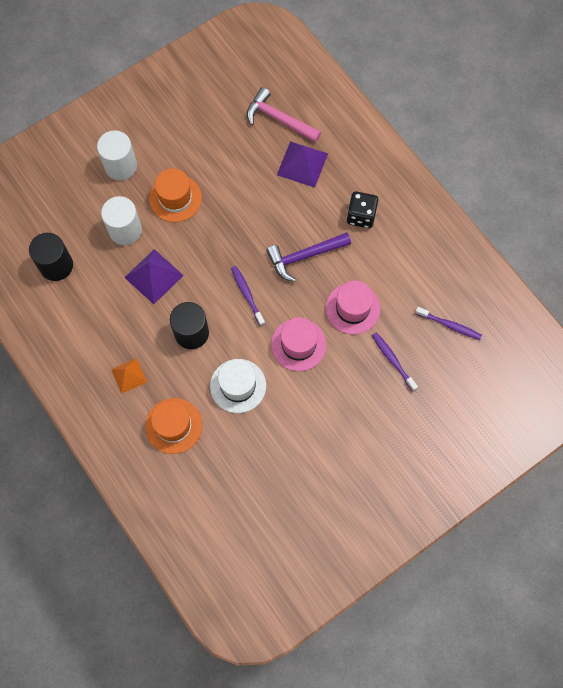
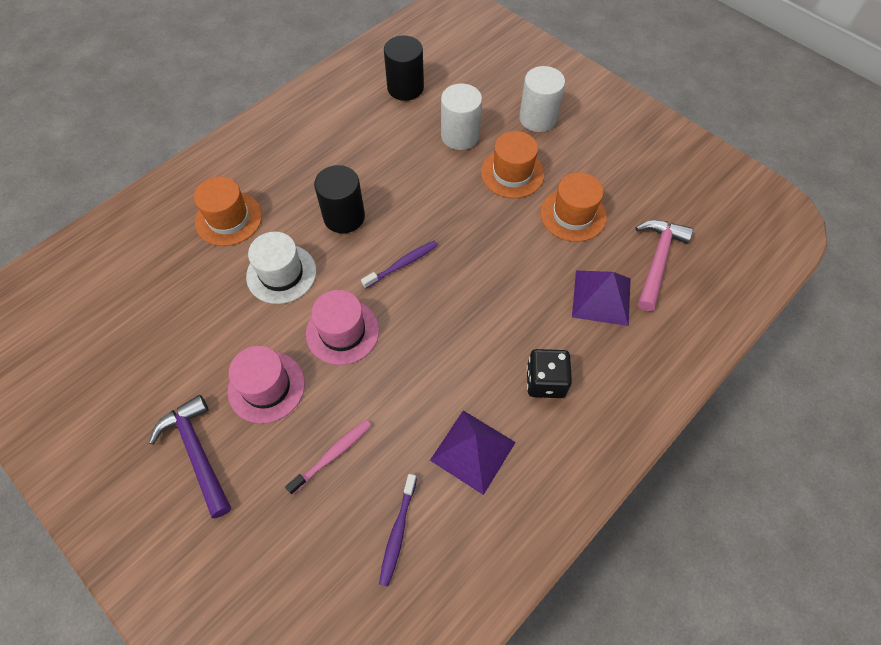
camera: 80 degrees right, 10 degrees down
(129, 375) = (286, 169): orange pyramid -> none
(154, 276) = (409, 170): purple pyramid -> purple pyramid (473, 451)
(226, 164) = (573, 215): none -> orange hat
(304, 256) = (467, 320): purple hammer -> purple hammer (197, 452)
(352, 308) = (403, 390): pink hat -> pink hat (266, 387)
(393, 360) = (332, 455): purple toothbrush -> pink toothbrush

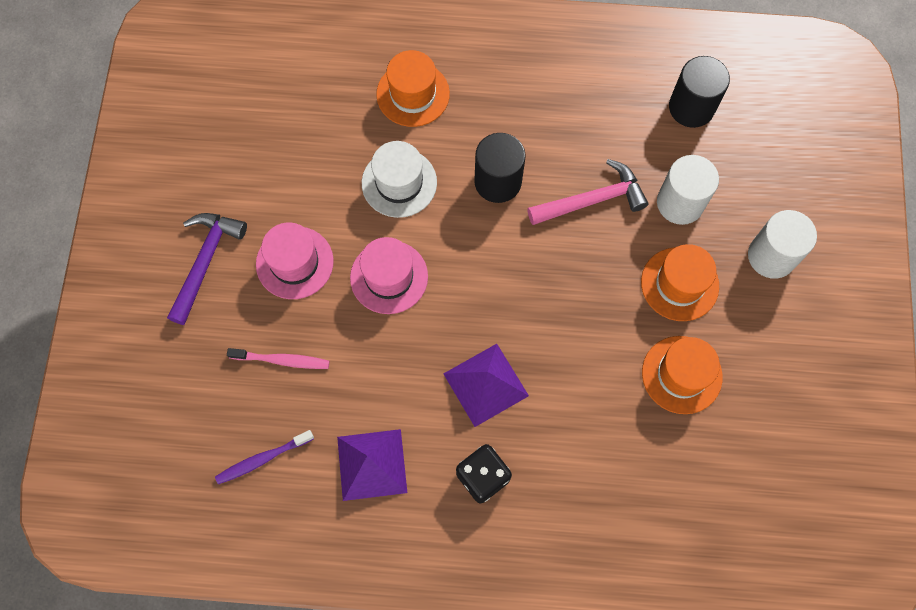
camera: 50 degrees right, 10 degrees up
(402, 264) = (493, 269): purple toothbrush -> none
(601, 297) = (610, 465): purple pyramid -> purple pyramid (485, 384)
(657, 260) = (698, 489): pink hammer -> pink hammer (592, 200)

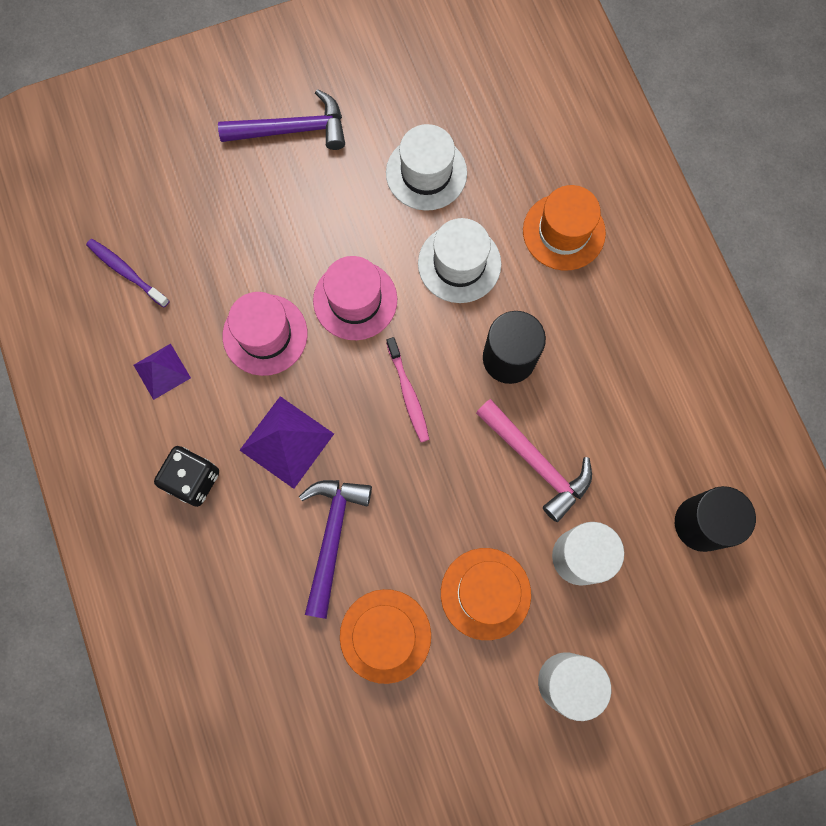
camera: 65 degrees right, 5 degrees up
(282, 360) = (227, 243): pink toothbrush -> pink toothbrush (408, 394)
(294, 262) = (329, 207): pink hat -> pink hat (265, 334)
(306, 173) = (426, 173): none -> white hat
(372, 464) = (162, 371): purple pyramid -> purple pyramid, size x0.64
(583, 382) = (332, 537): none -> purple hammer

